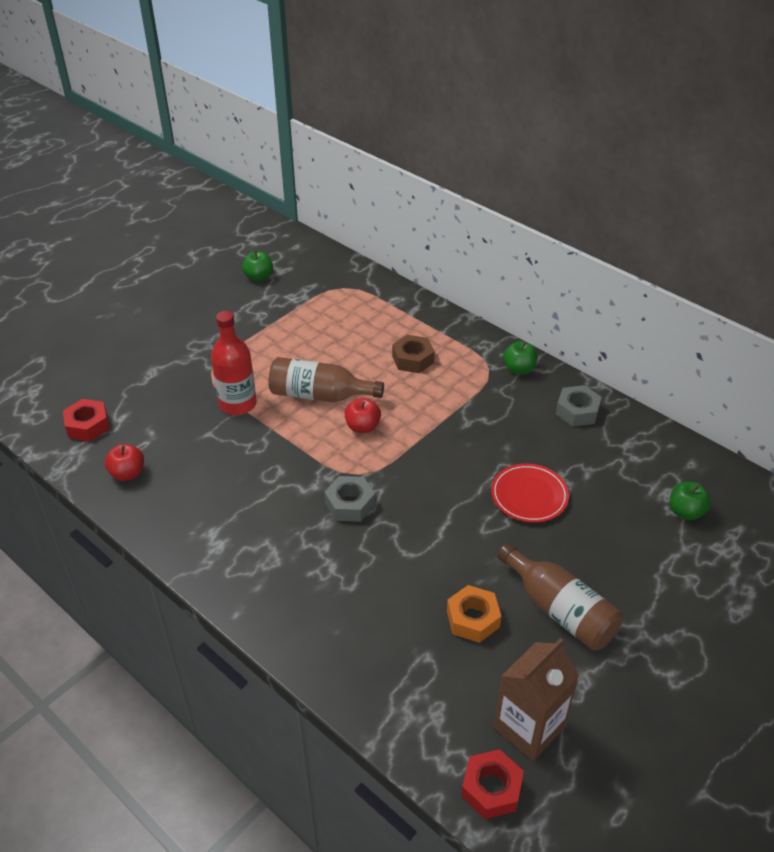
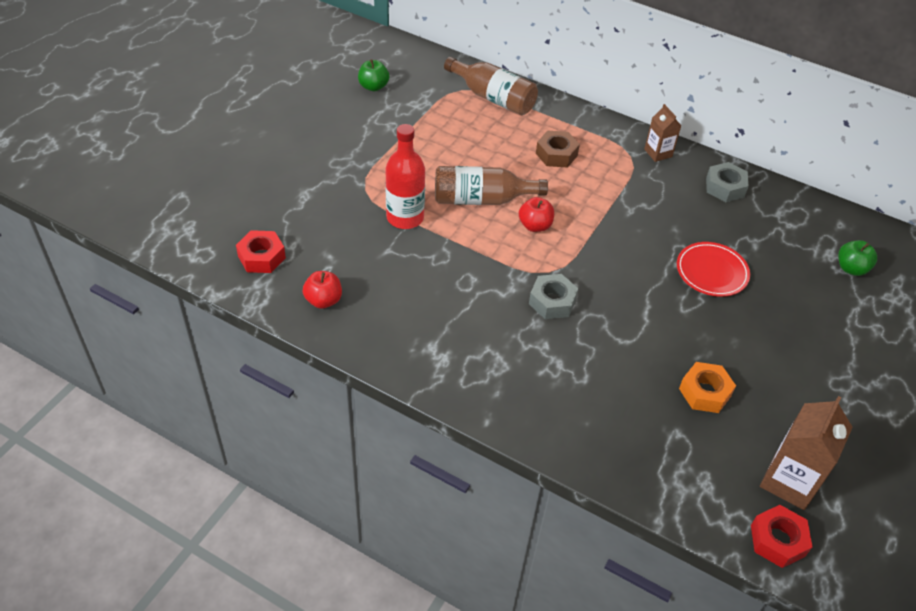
camera: 15 degrees left, 5 degrees up
(519, 369) = (658, 153): green apple -> brown carton
(559, 610) = (777, 372): brown bottle -> brown bottle (493, 98)

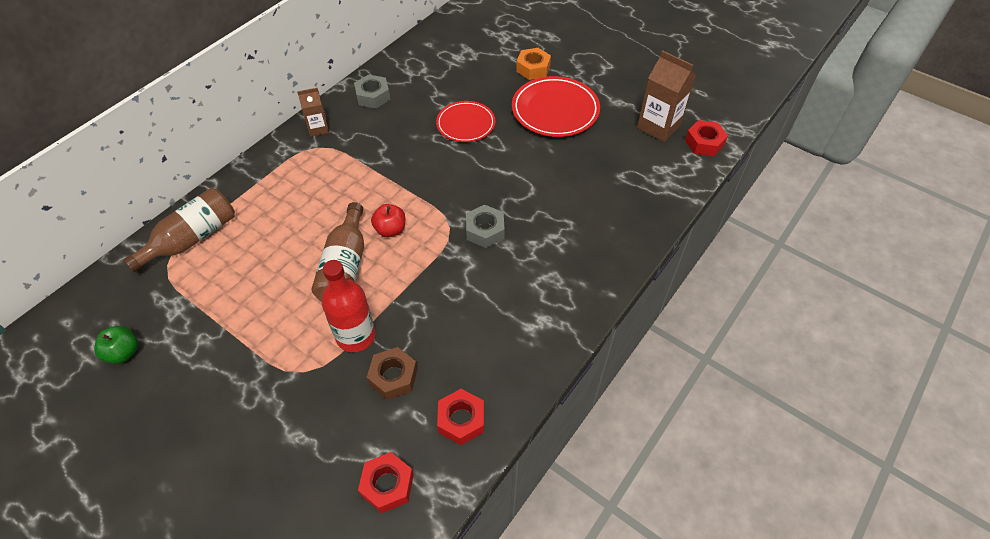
camera: 80 degrees left, 5 degrees up
(323, 300) = (461, 420): red apple -> red nut
(556, 154) = (297, 199): brown nut -> brown nut (393, 377)
(705, 392) = (584, 153): orange nut -> orange nut (533, 68)
(773, 359) = (555, 110): none -> red plate
(851, 268) = (473, 50): green apple -> none

